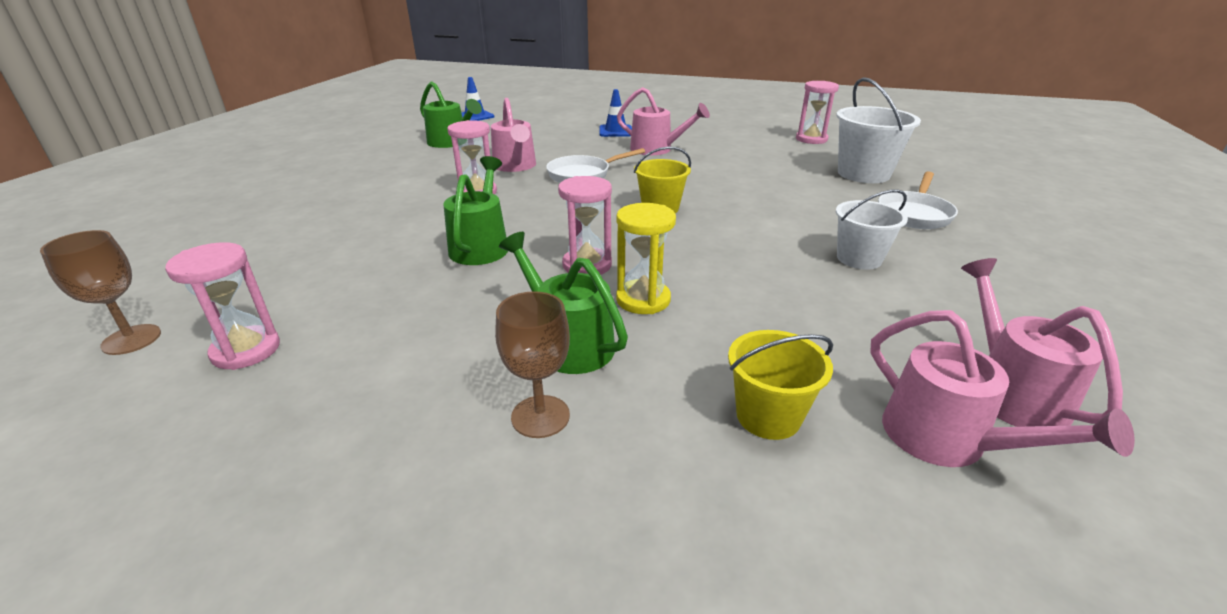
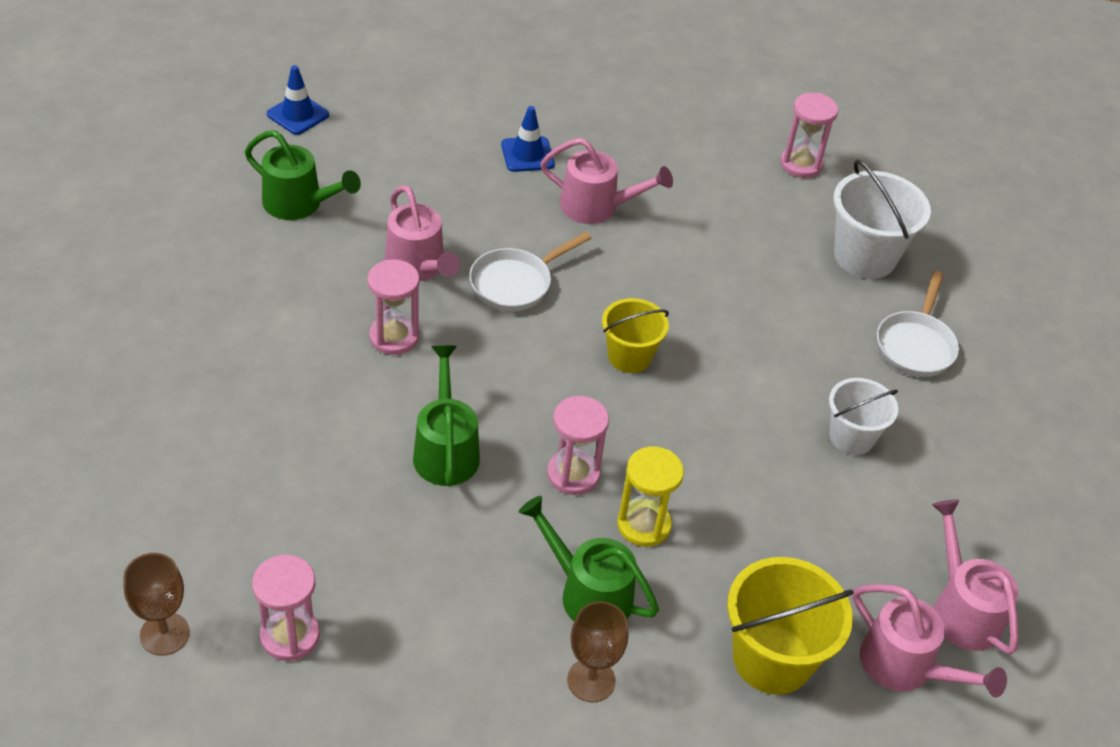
camera: 15 degrees left, 15 degrees up
(768, 416) = (772, 658): yellow bucket -> yellow bucket, size x1.56

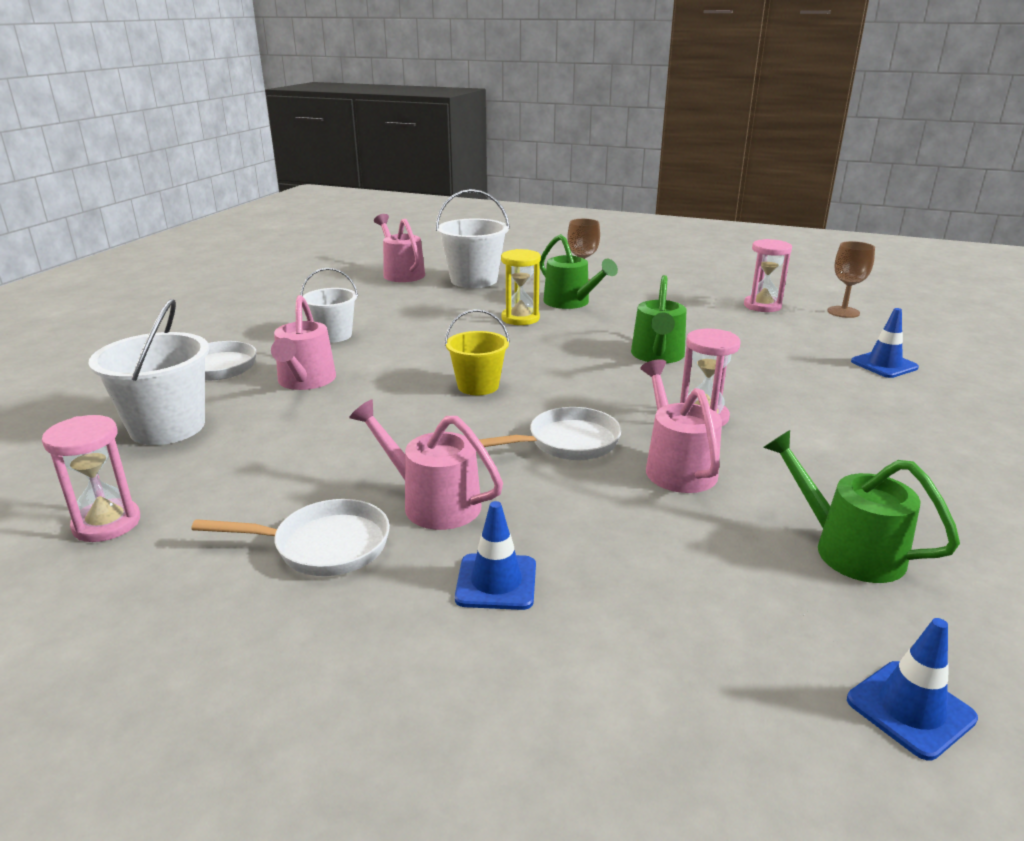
camera: 160 degrees left, 20 degrees down
(167, 473) = (884, 365): none -> blue traffic cone
(573, 474) = (560, 339): pink hourglass -> none
(648, 165) = (323, 546): none -> white pan
(772, 658) = (474, 280): yellow bucket -> white bucket
(961, 609) = (347, 282): pink watering can -> pink watering can (305, 381)

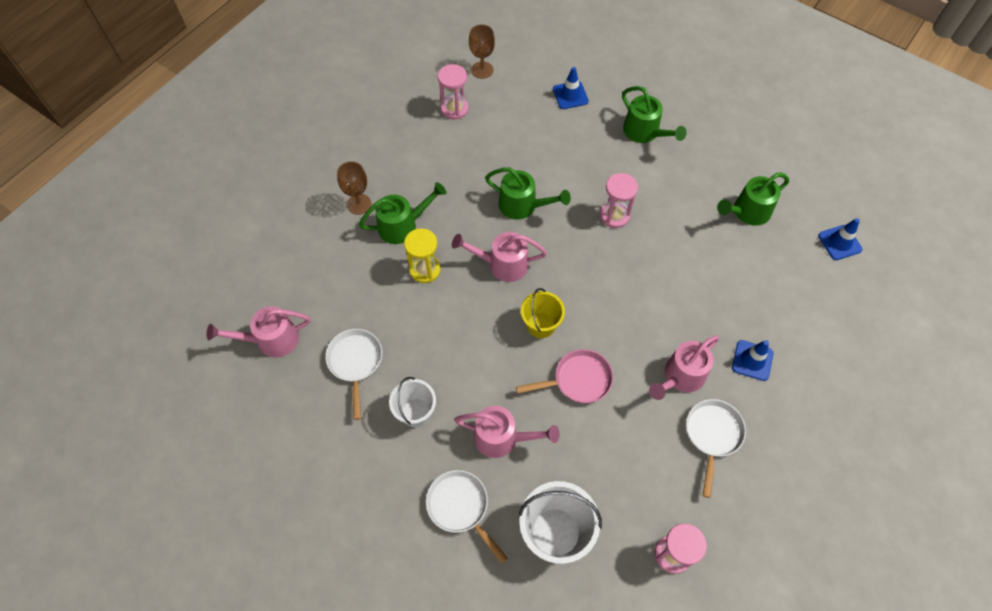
camera: 75 degrees left, 35 degrees up
(400, 418) = (578, 380): none -> pink pan
(474, 280) = (317, 283): white bucket -> none
(567, 443) = (629, 294): white pan -> white pan (355, 363)
(676, 466) = (666, 250): pink watering can -> pink watering can (502, 264)
(896, 426) = (645, 132): none -> green watering can

